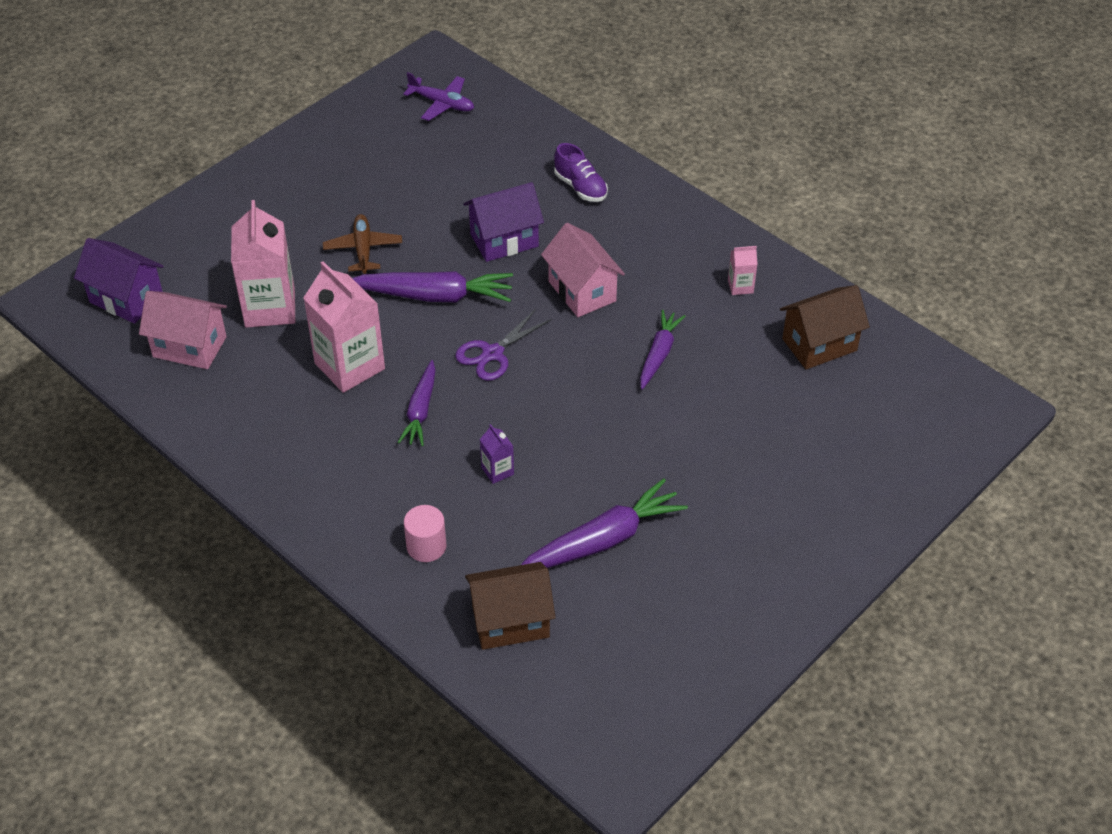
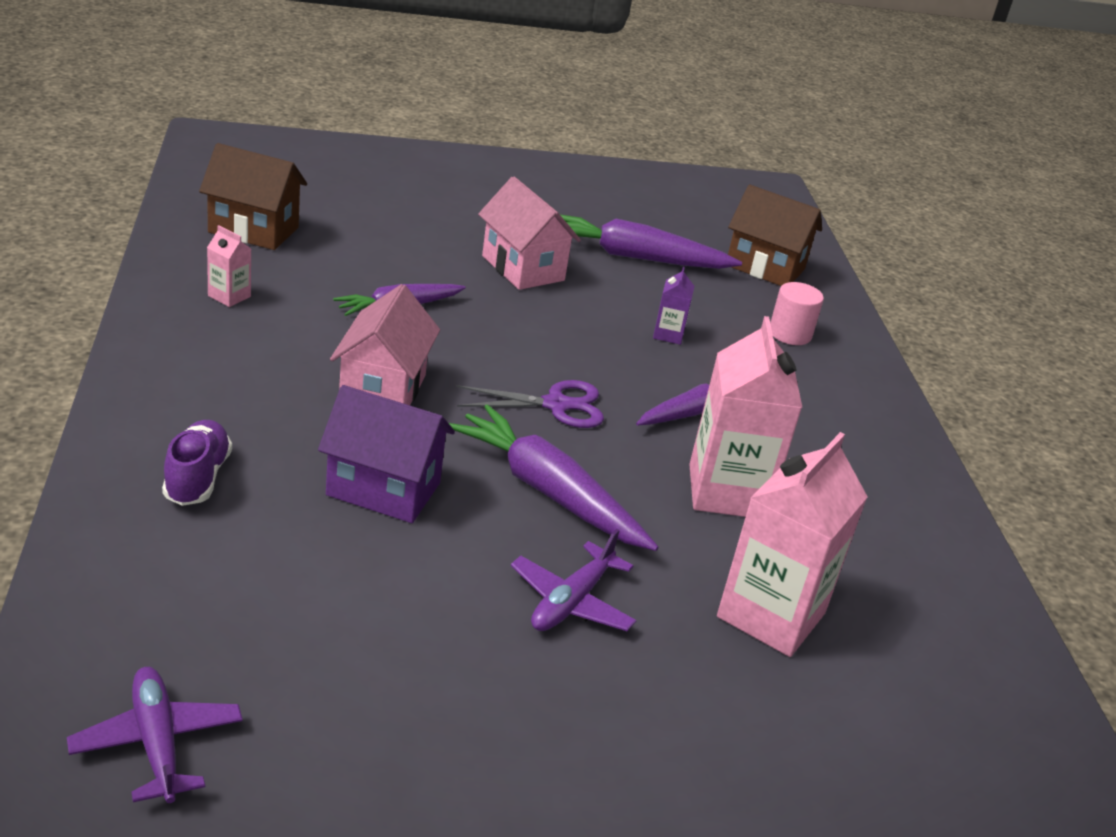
camera: 145 degrees left, 15 degrees down
(126, 299) = (982, 771): purple house -> none
(189, 347) = (919, 639): pink house -> pink house (523, 268)
(363, 249) = (571, 602): brown plane -> purple plane

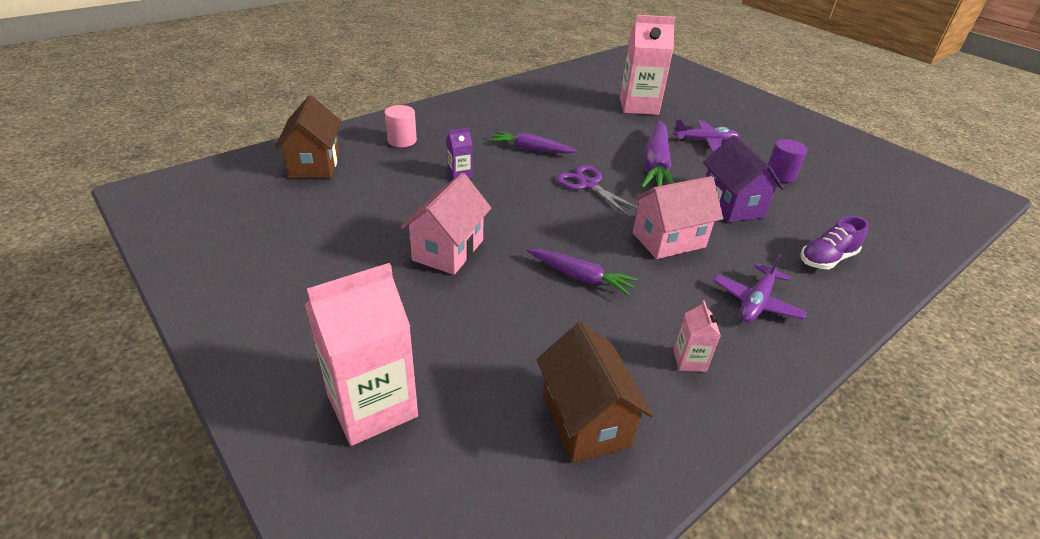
camera: 120 degrees left, 5 degrees up
(157, 743) = (914, 192): purple plane -> purple plane (756, 302)
(391, 605) = (780, 175): none -> purple cylinder
(636, 257) = (364, 212): purple carrot -> none
(727, 492) = (580, 128): pink carton -> pink carton (372, 406)

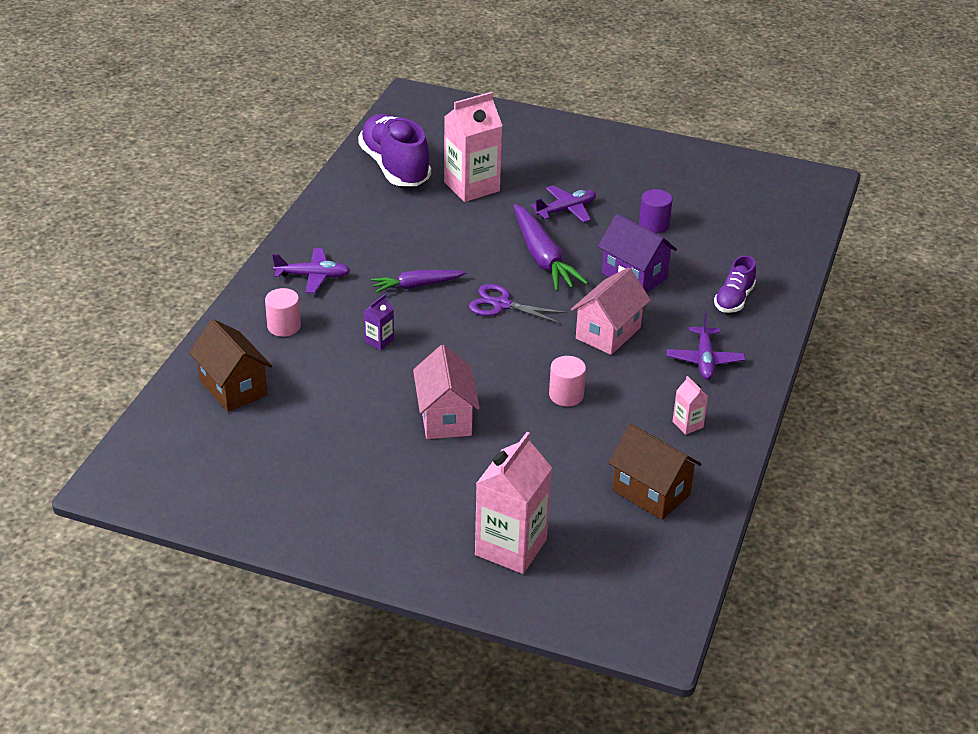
camera: 30 degrees left, 0 degrees up
(460, 119) = (313, 276): none -> purple plane
(579, 277) = (566, 395): purple carrot -> pink cylinder
(591, 80) = (395, 167): none -> purple shoe

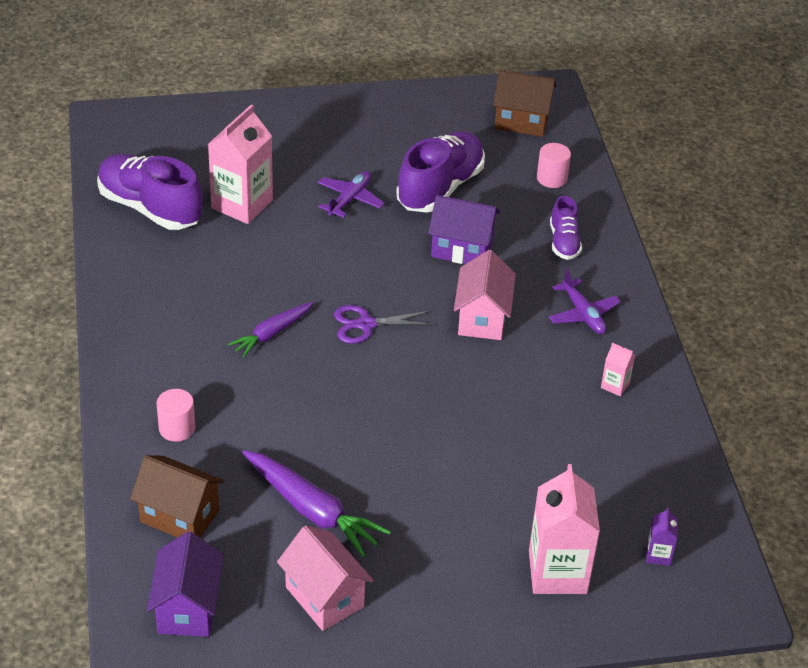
camera: 30 degrees left, 5 degrees up
(184, 454) = (188, 608): none -> purple house
(313, 276) = (163, 361): purple plane -> none
(379, 341) = (281, 408): purple carton -> purple carton (658, 555)
(445, 418) = (404, 465): pink house -> pink house (324, 597)
(542, 257) = (366, 259): purple carrot -> purple carrot (312, 510)
(566, 395) = (492, 398): pink cylinder -> pink cylinder (551, 178)
(651, 493) = (633, 466): brown house -> brown house (521, 121)
(654, 225) = (440, 188): purple cylinder -> purple shoe

